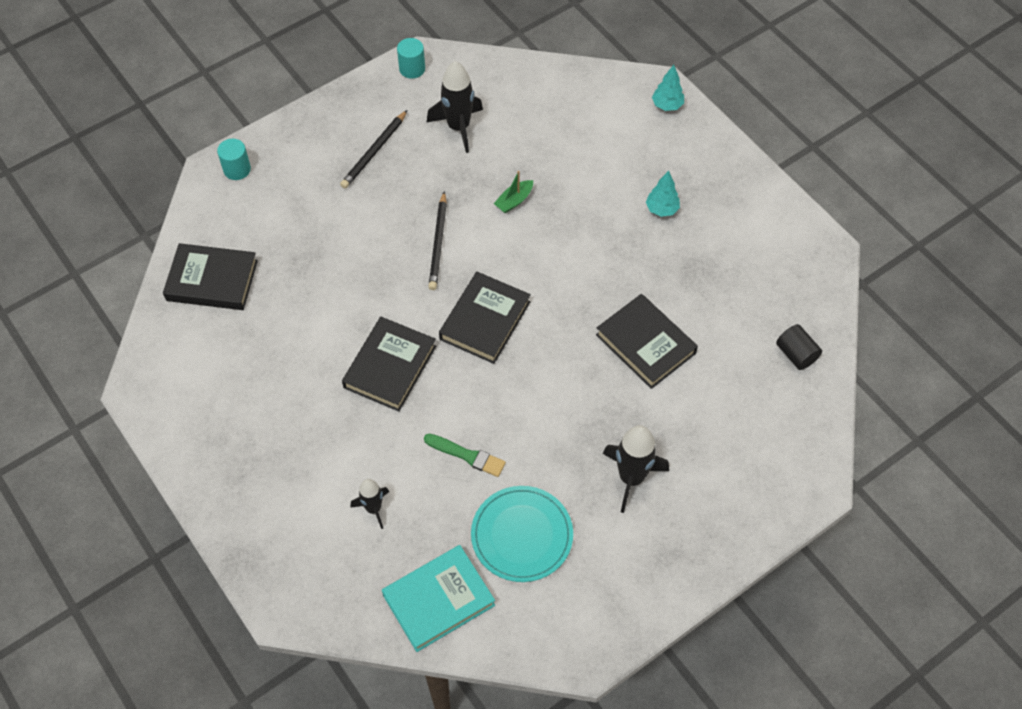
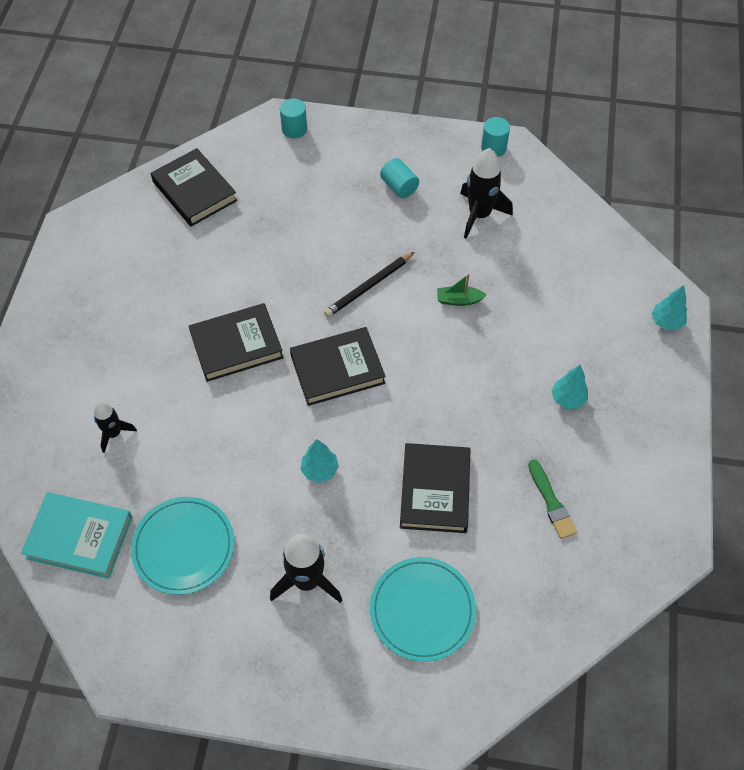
camera: 45 degrees right, 0 degrees up
(374, 152) = (399, 187): black pencil -> turquoise cylinder
(467, 455) = (214, 454): green brush -> green brush (551, 502)
(554, 399) = (320, 470): none -> turquoise tree
(724, 426) = (422, 610): none -> turquoise plate
(796, 354) = (548, 608): black cylinder -> none

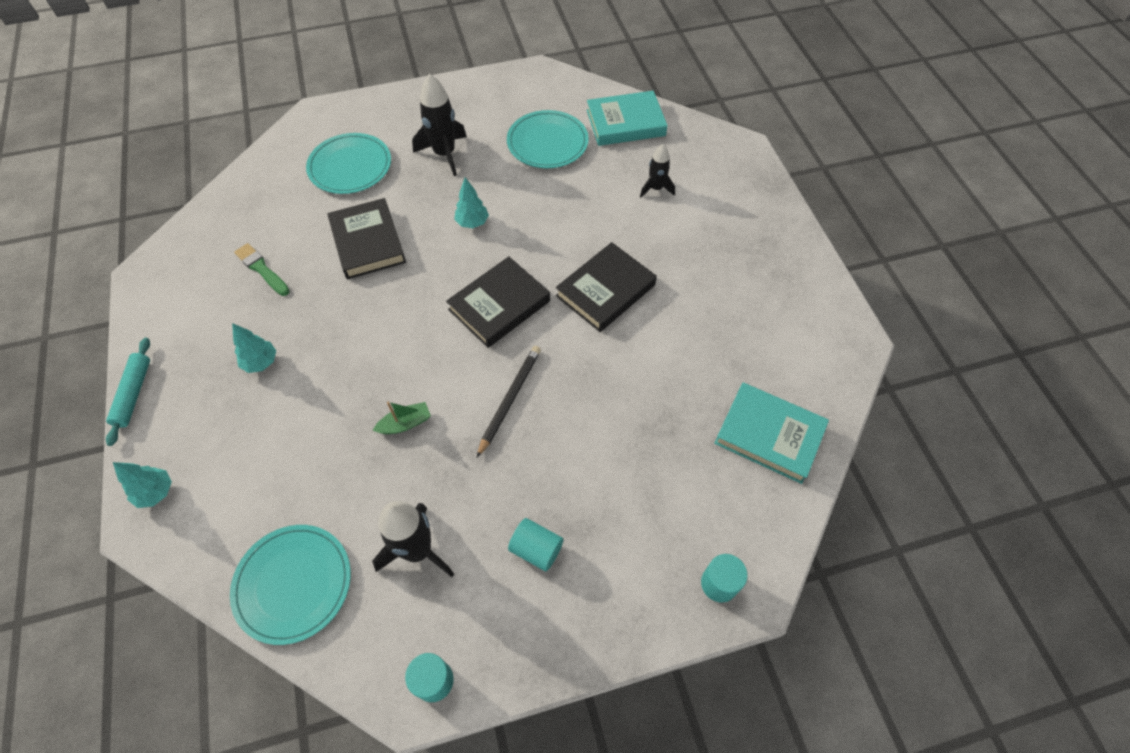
camera: 155 degrees right, 0 degrees up
(195, 191) = (769, 435): black book -> turquoise book
(570, 226) = (293, 584): none -> turquoise plate
(685, 413) = (133, 394): none -> turquoise rolling pin

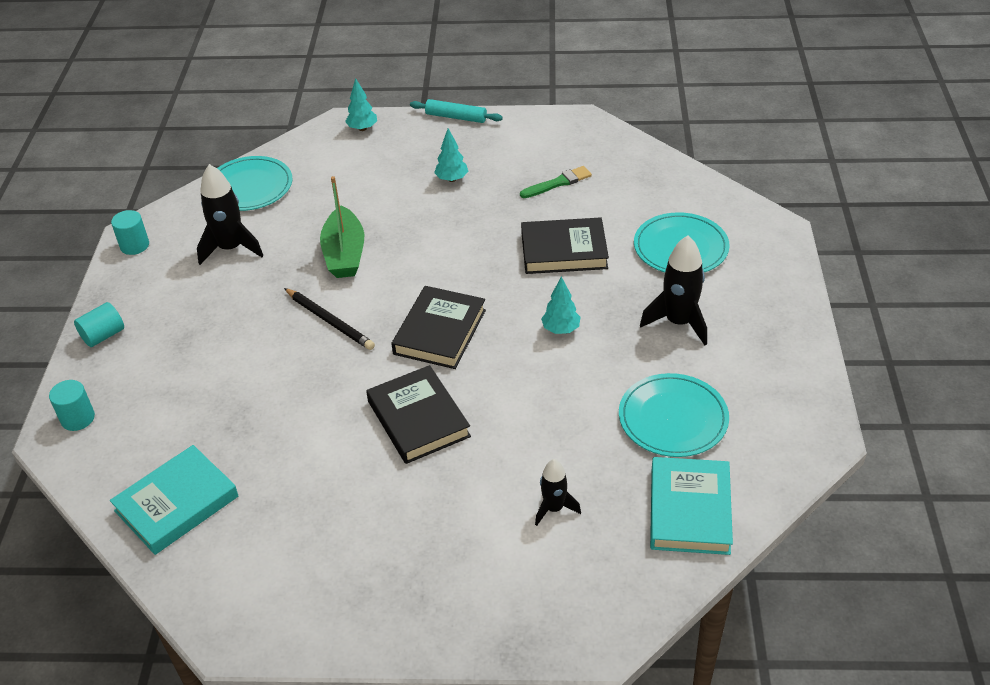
camera: 110 degrees right, 15 degrees down
(405, 423) = (344, 254): green boat -> green boat, size x1.90
(499, 305) = (440, 332): black book -> black book turned 45 degrees clockwise
(536, 549) = (186, 313): turquoise cylinder -> turquoise cylinder (103, 335)

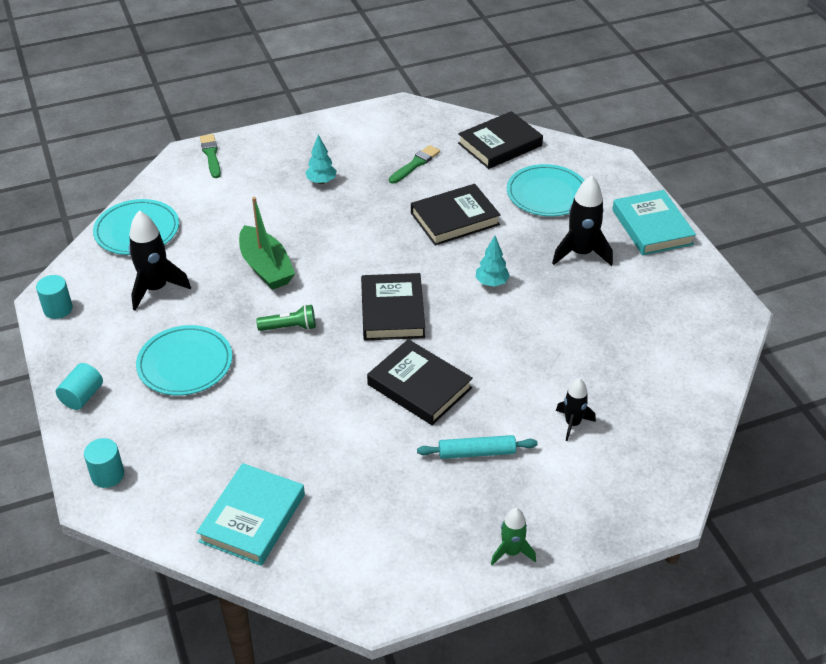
camera: 25 degrees left, 0 degrees up
(330, 321) = (290, 327): black pencil -> green flashlight
(362, 128) = (211, 155): turquoise tree -> green brush
(403, 627) = (511, 552): none -> green rocket
(456, 117) = (291, 127): turquoise rolling pin -> turquoise rolling pin (476, 452)
(661, 182) = (500, 144): none -> black book
(673, 418) = (621, 328): turquoise plate -> turquoise plate (185, 363)
(690, 510) = (674, 393): turquoise book -> turquoise book (652, 227)

